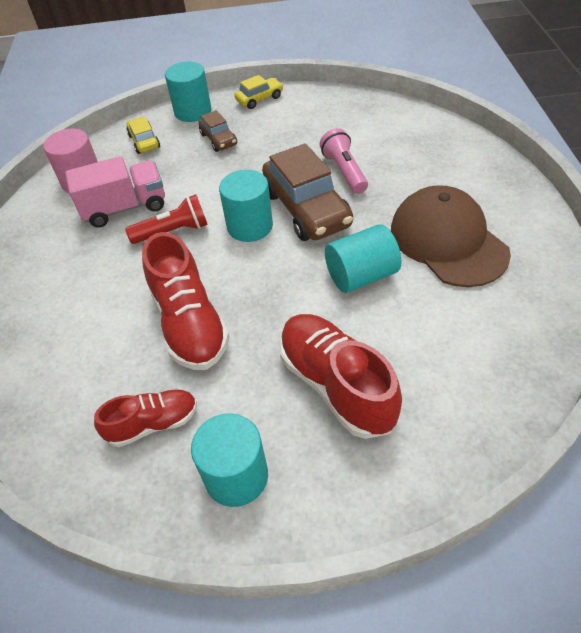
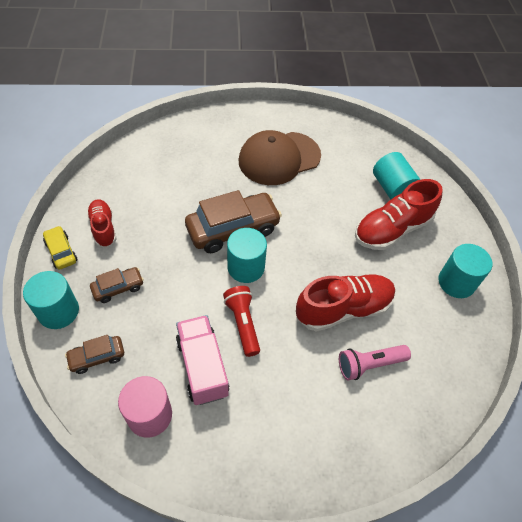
camera: 95 degrees left, 5 degrees up
(144, 141) = (97, 357): yellow car -> brown car
(153, 424) = (427, 329): red shoe -> red shoe (103, 228)
(344, 171) = (193, 201): pink flashlight -> pink flashlight (369, 365)
(361, 276) = (306, 206): turquoise cylinder -> turquoise cylinder (392, 188)

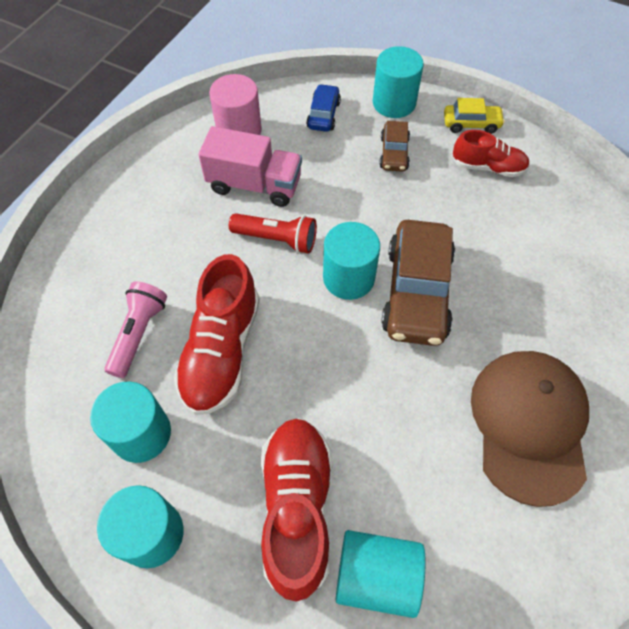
camera: 125 degrees right, 5 degrees up
(97, 357) = (323, 115): brown car -> blue car
(420, 320) = (141, 434): none -> turquoise cylinder

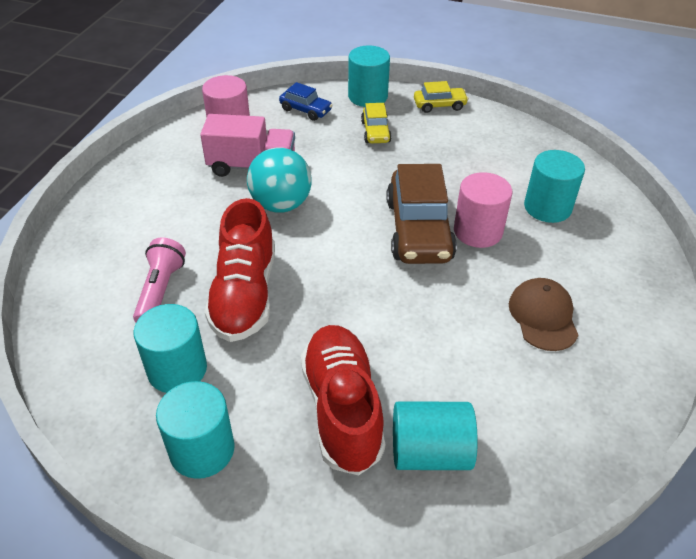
camera: 10 degrees left, 15 degrees down
(277, 239) = (281, 204): red flashlight -> turquoise ball
(323, 115) = (305, 110): blue car -> blue car turned 120 degrees clockwise
(348, 278) = (354, 226): turquoise cylinder -> turquoise cylinder (547, 207)
(394, 153) = (375, 132): brown car -> yellow car
(480, 302) = (478, 231): none -> pink cylinder
(488, 167) = (461, 134): red shoe -> none
(529, 425) = (543, 316): brown cap -> brown cap, size x0.59

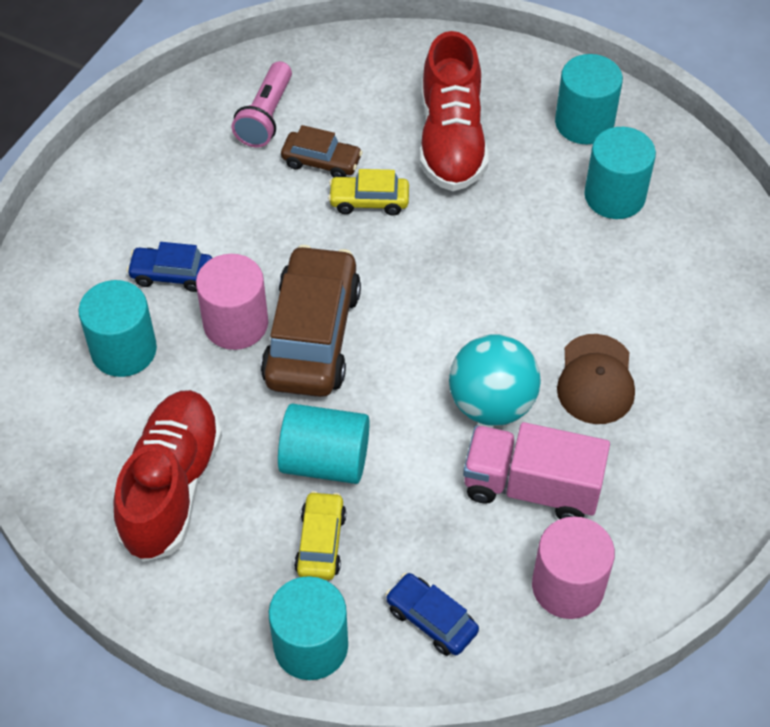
camera: 170 degrees left, 10 degrees up
(160, 290) = (644, 289): pink flashlight -> pink flashlight (266, 116)
(245, 294) = (544, 272): red shoe -> red shoe (171, 487)
(430, 452) = (379, 96): turquoise cylinder -> turquoise cylinder (325, 460)
(439, 105) = (188, 600): yellow car -> yellow car (369, 201)
(463, 368) = (321, 162): none -> brown car
(543, 257) = (172, 275): none -> blue car
(543, 316) = (212, 203): brown cap -> brown cap (596, 380)

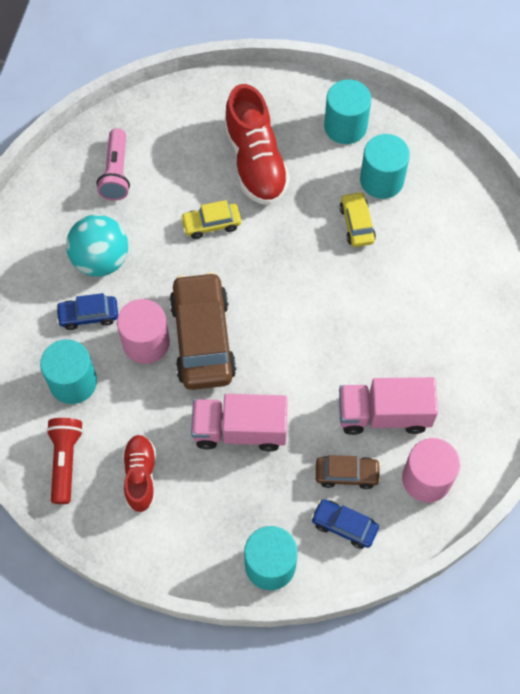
camera: 15 degrees left, 10 degrees up
(79, 444) = (65, 461): none -> red flashlight
(171, 487) = (140, 476): red shoe -> red shoe, size x0.60
(321, 162) = (168, 200): brown car -> brown car (347, 474)
(321, 542) = (254, 490): yellow car -> yellow car (357, 224)
(325, 460) = (240, 430): turquoise cylinder -> pink truck
(491, 404) = (340, 360): turquoise ball -> turquoise ball (101, 260)
(596, 380) = (405, 324): brown cap -> none

